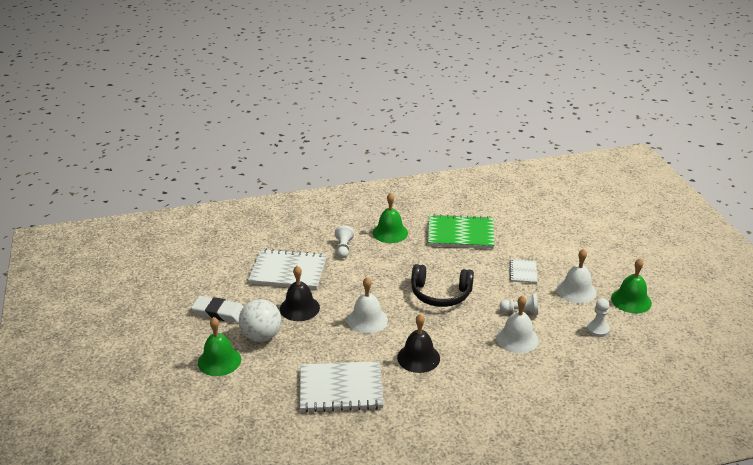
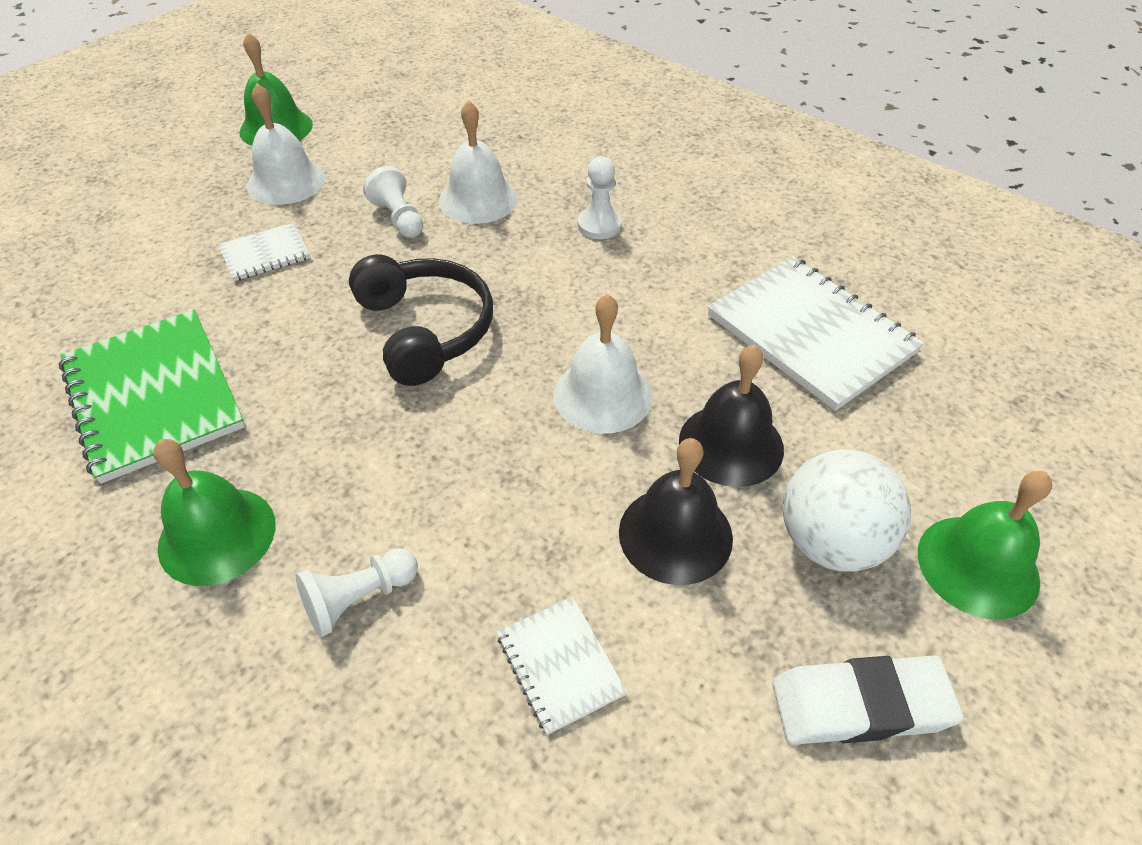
camera: 125 degrees left, 15 degrees up
(219, 312) = (860, 704): white eraser -> white eraser turned 75 degrees counterclockwise
(288, 271) = (560, 665): white notebook -> white notebook, size x0.50
(418, 357) = (635, 281): black bell -> black bell (731, 444)
(597, 329) = (382, 137): white pawn -> white pawn (599, 225)

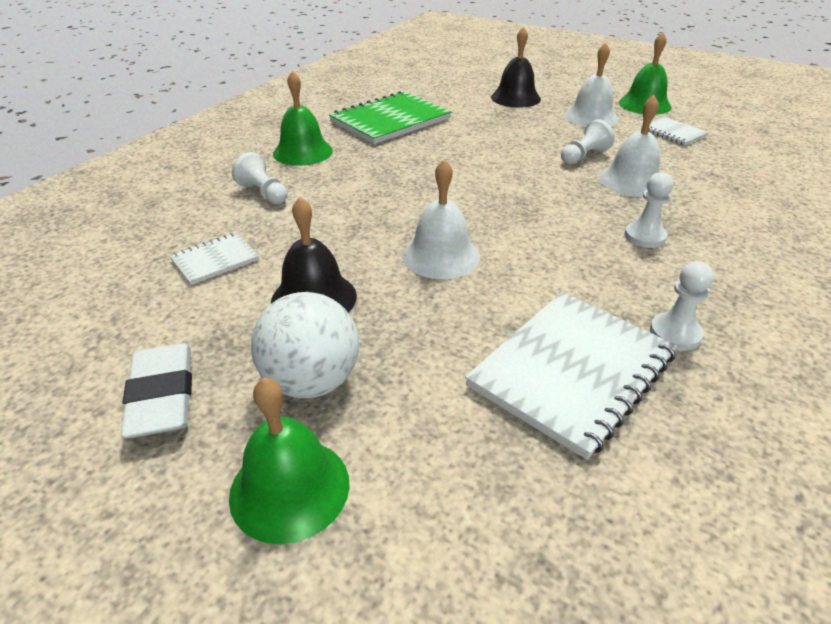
camera: 80 degrees right, 10 degrees down
(265, 254) = (516, 124): white notebook -> white notebook (673, 133)
(426, 330) = (476, 182): black headphones -> none
(731, 444) = (407, 322): black bell -> black bell (515, 98)
(760, 256) = (675, 333): none -> white pawn

